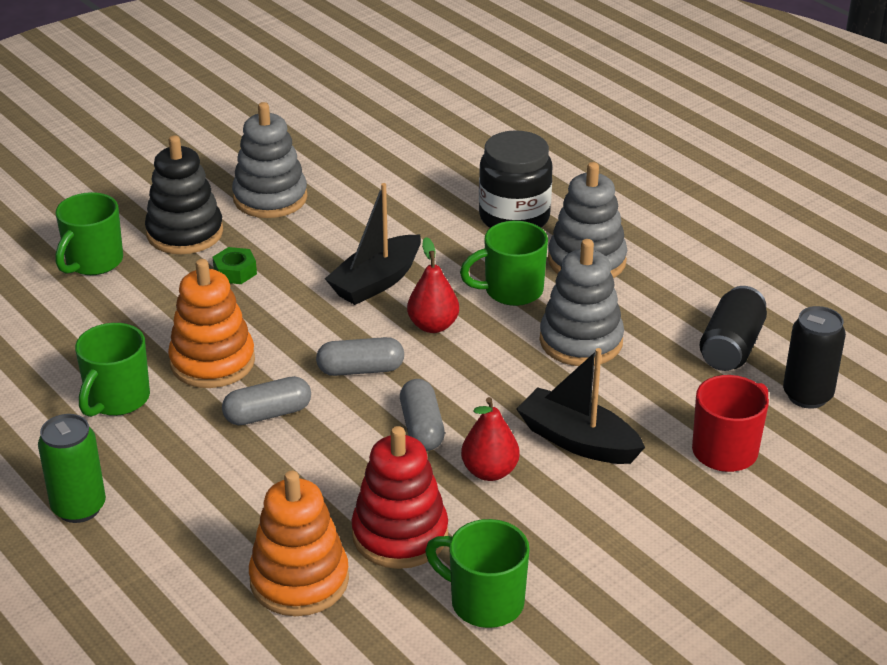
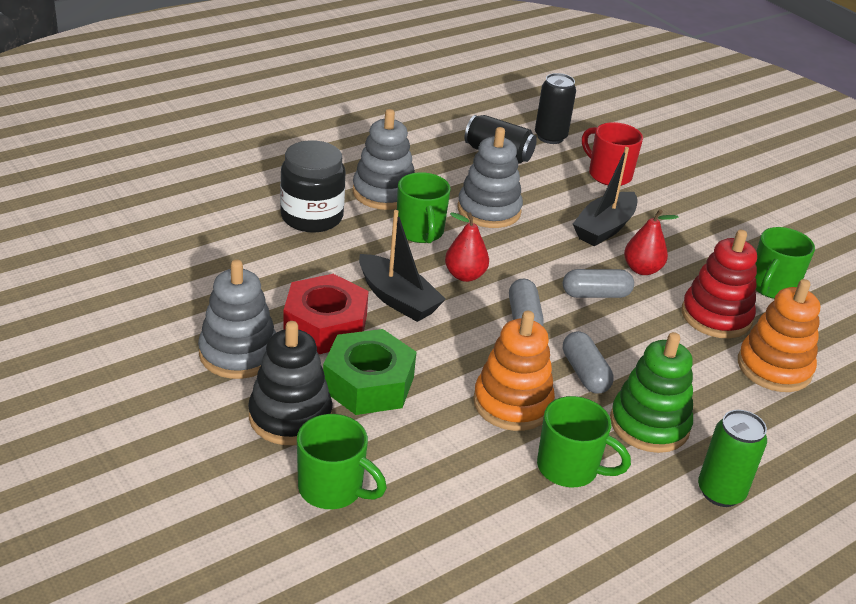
camera: 90 degrees left, 0 degrees up
(185, 460) = (649, 424): none -> green stacking toy
(235, 272) = (368, 383): green nut -> green nut, size x2.11
(321, 241) = (325, 325): none -> red nut

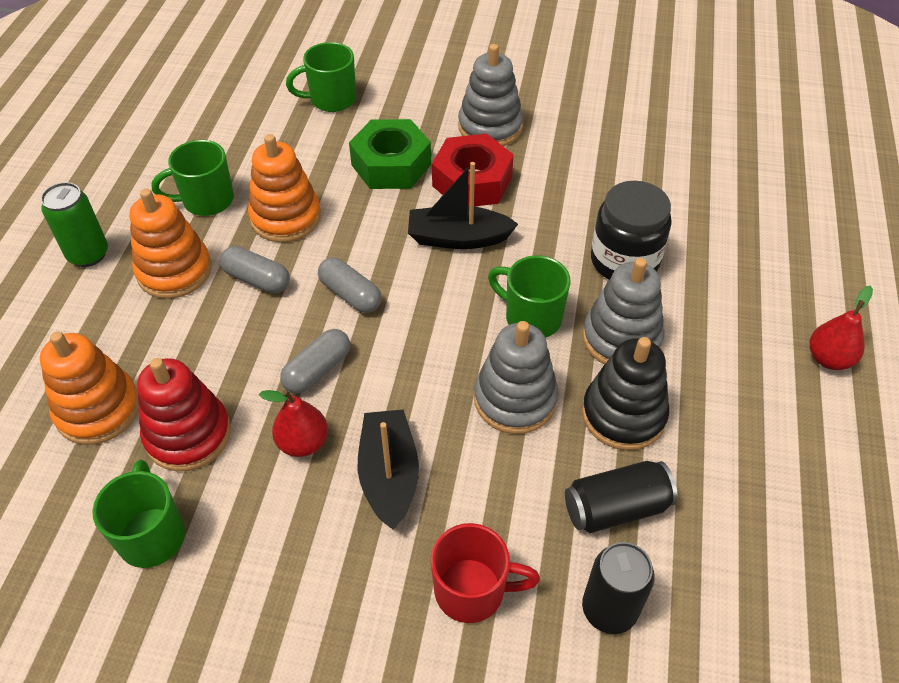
camera: 140 degrees right, 15 degrees up
(290, 416) = (406, 116): black stacking toy -> black stacking toy (623, 415)
(465, 275) = (440, 300): red pear -> red pear (828, 359)
(649, 424) = (174, 271): green stacking toy -> orange stacking toy

